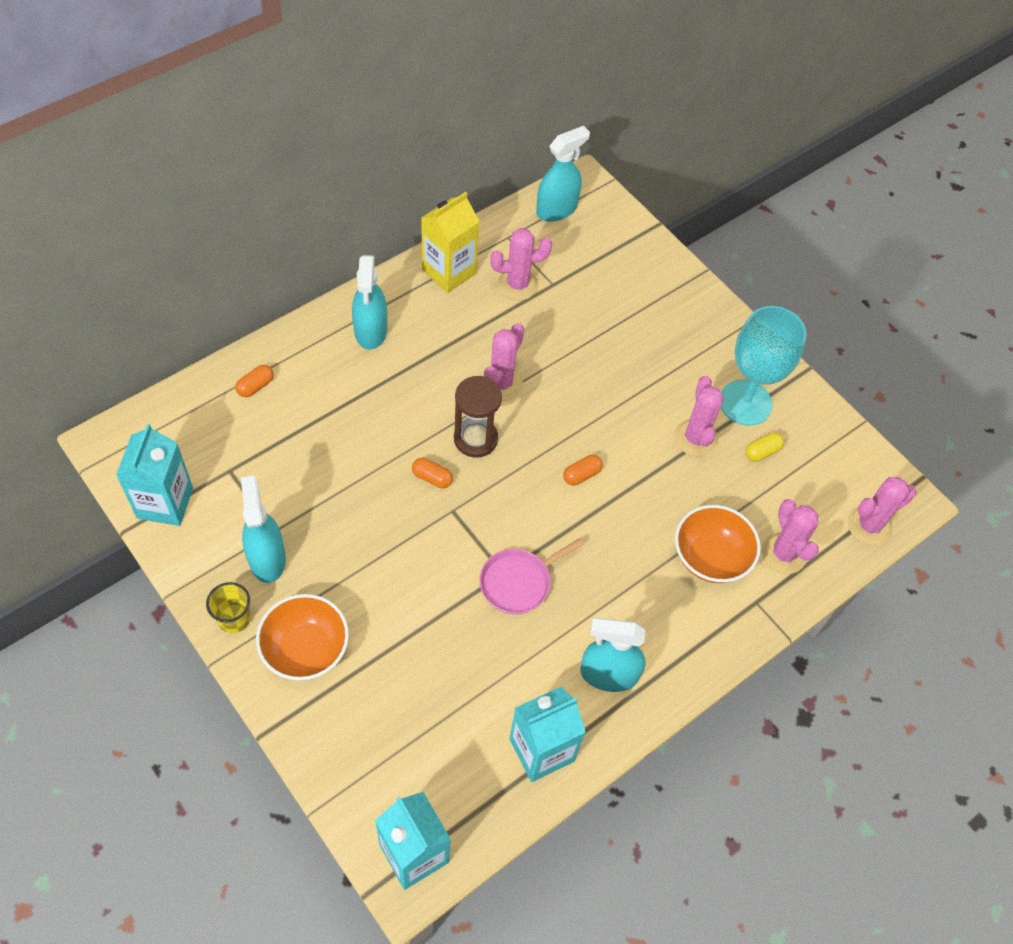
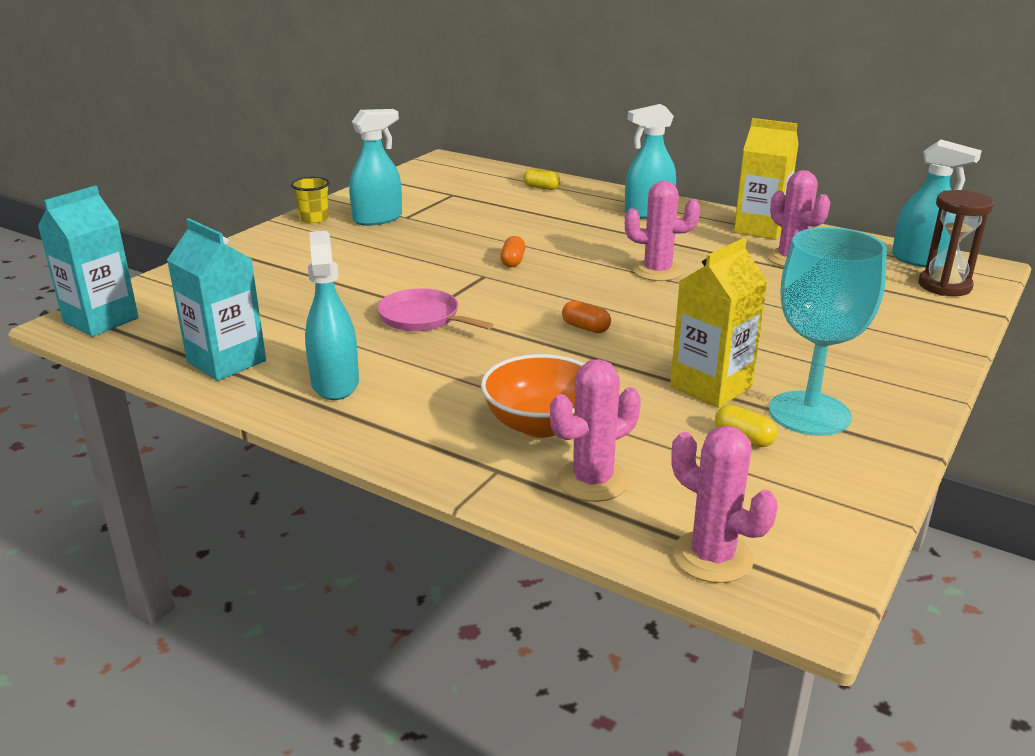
camera: 75 degrees right, 30 degrees down
(165, 503) = (405, 182): turquoise carton -> none
(255, 386) = (541, 188): orange capsule -> yellow capsule
(305, 649) = (297, 246): orange bowl -> none
(475, 439) = (576, 271): brown hourglass -> brown hourglass (944, 286)
(695, 438) = (711, 386): pink cactus -> yellow carton

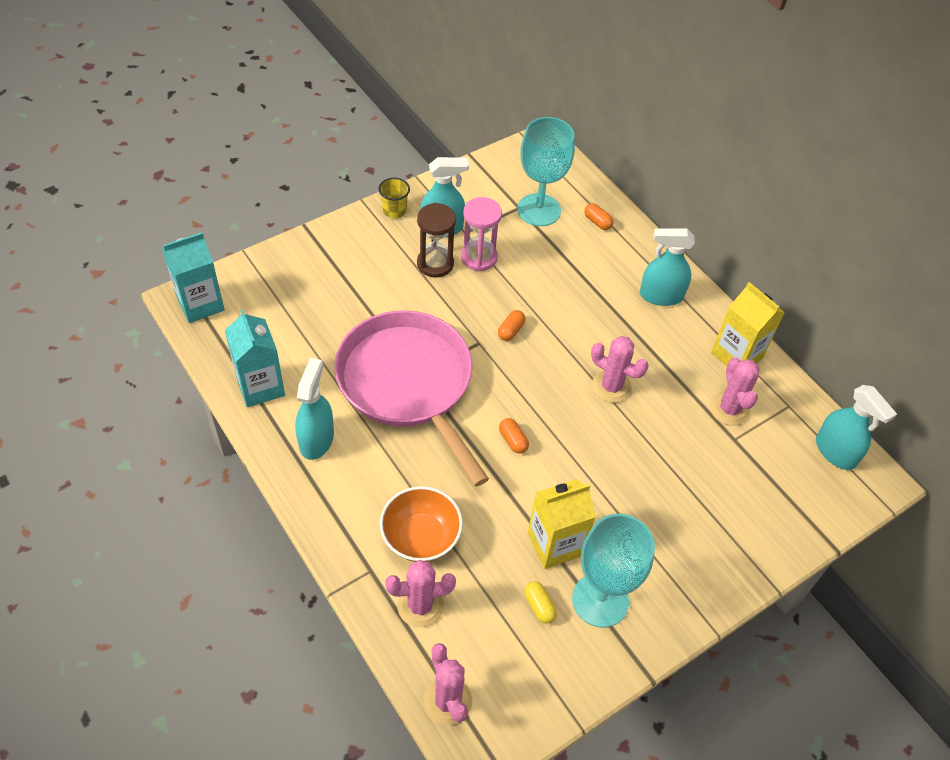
camera: 20 degrees right, 25 degrees up
(422, 318) = (408, 383): pink pan -> pink pan, size x2.26
(435, 227) = (479, 257): none -> pink hourglass
(474, 192) = (539, 210): none -> turquoise goblet
(541, 188) = (597, 222): yellow capsule -> orange capsule
(944, 286) = (824, 494): brown hourglass -> brown hourglass (435, 264)

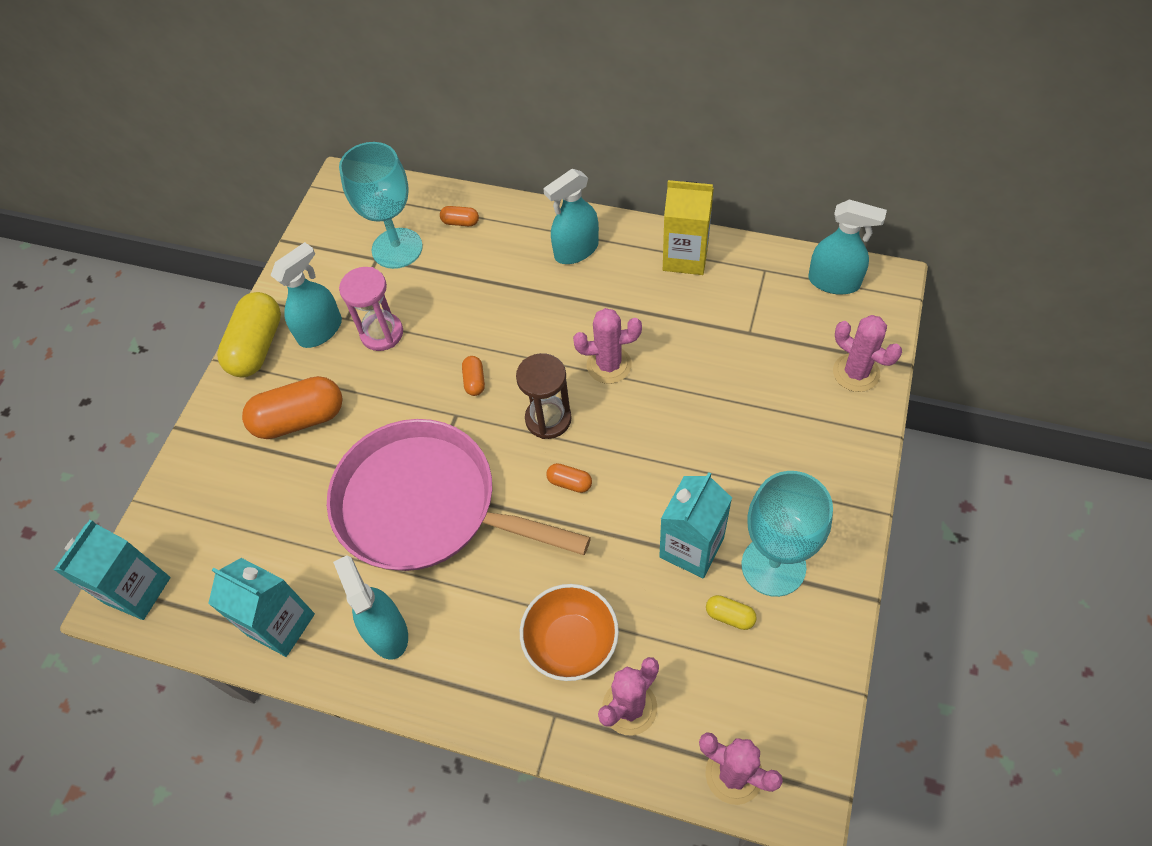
camera: 30 degrees left, 5 degrees up
(380, 273) = (300, 419): none -> orange capsule
(394, 210) = (257, 346): yellow cup -> yellow capsule
(435, 264) = (345, 370): brown hourglass -> brown hourglass (548, 419)
(555, 544) = (691, 548): yellow carton -> turquoise carton
(729, 409) = (722, 309): pink cactus -> pink cactus (856, 373)

